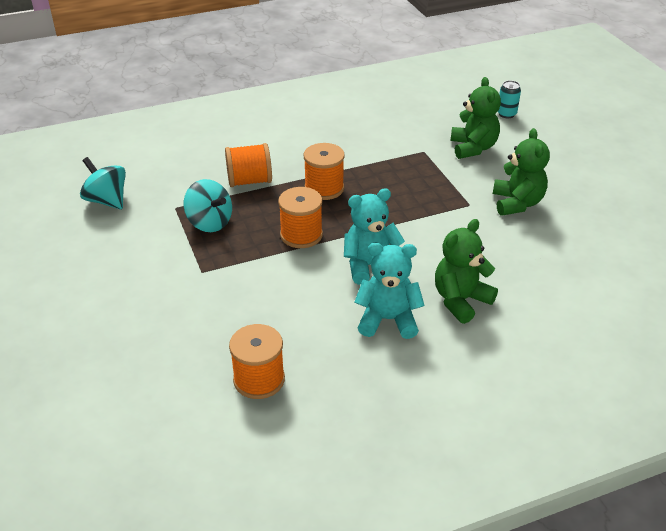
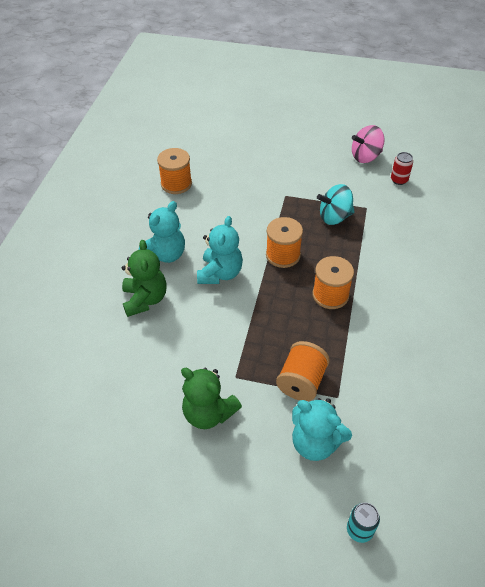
camera: 125 degrees right, 10 degrees up
(75, 237) = (365, 157): none -> pink spinning top
(107, 200) = (399, 180): turquoise spinning top -> red can
(249, 181) = (373, 257): orange spool -> orange spool (301, 381)
(473, 148) = (315, 443): green teddy bear -> turquoise teddy bear

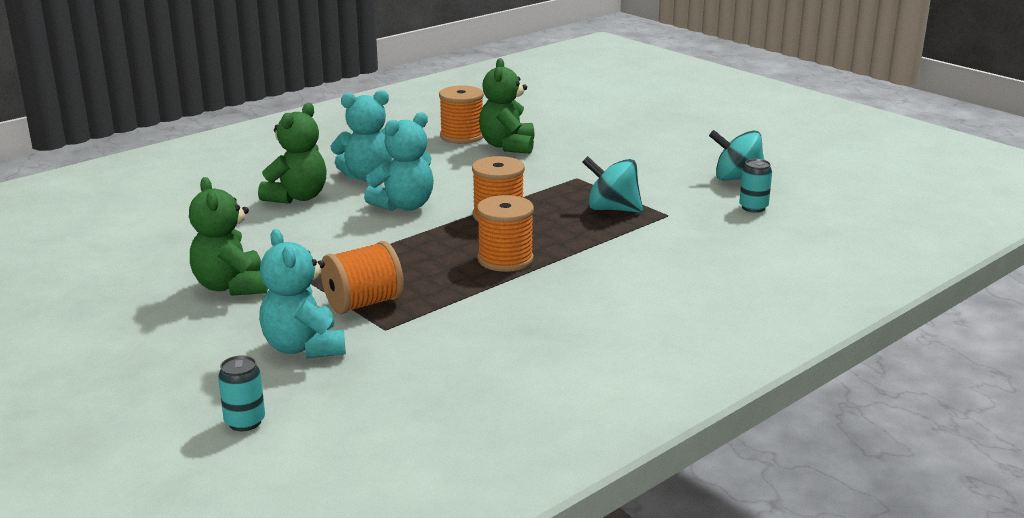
camera: 35 degrees right, 25 degrees down
(214, 182) = (507, 146): none -> green teddy bear
(365, 157) = (737, 179): pink spinning top -> turquoise spinning top
(399, 180) = (753, 208): red can -> turquoise can

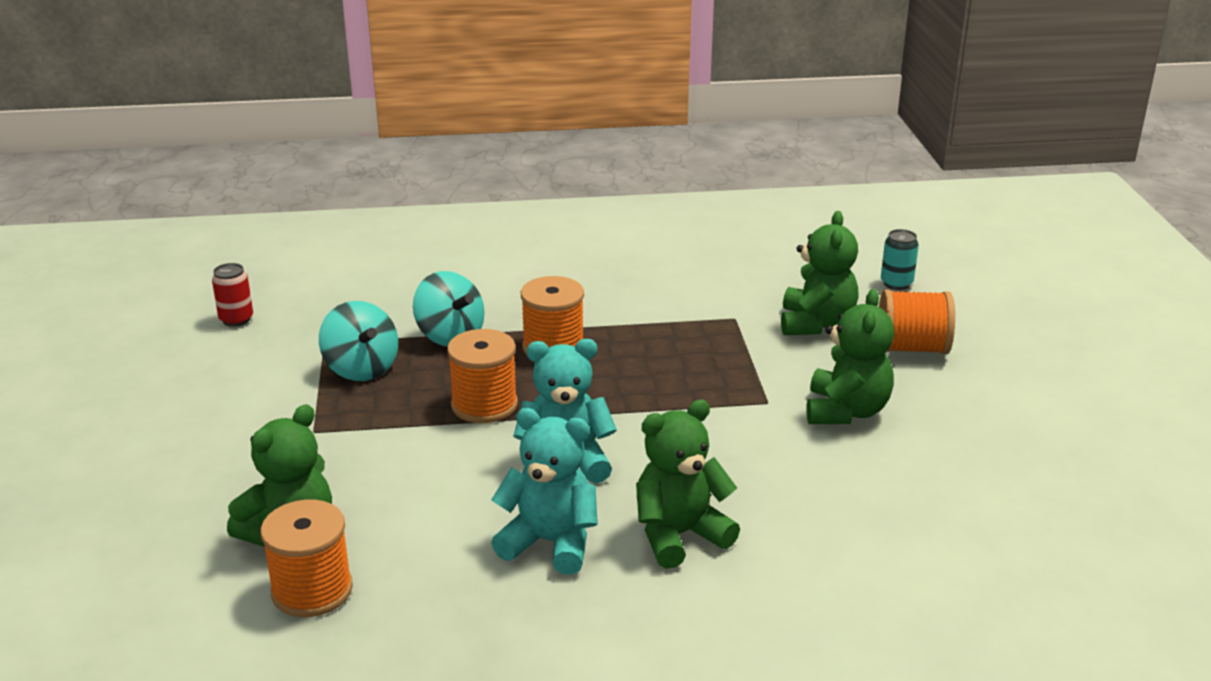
camera: 145 degrees left, 5 degrees up
(304, 347) = (816, 324): turquoise teddy bear -> green teddy bear
(363, 303) = (732, 347): orange spool -> orange spool (911, 348)
(737, 179) = (167, 359): turquoise spinning top -> turquoise spinning top (450, 336)
(753, 208) = (236, 319): turquoise can -> red can

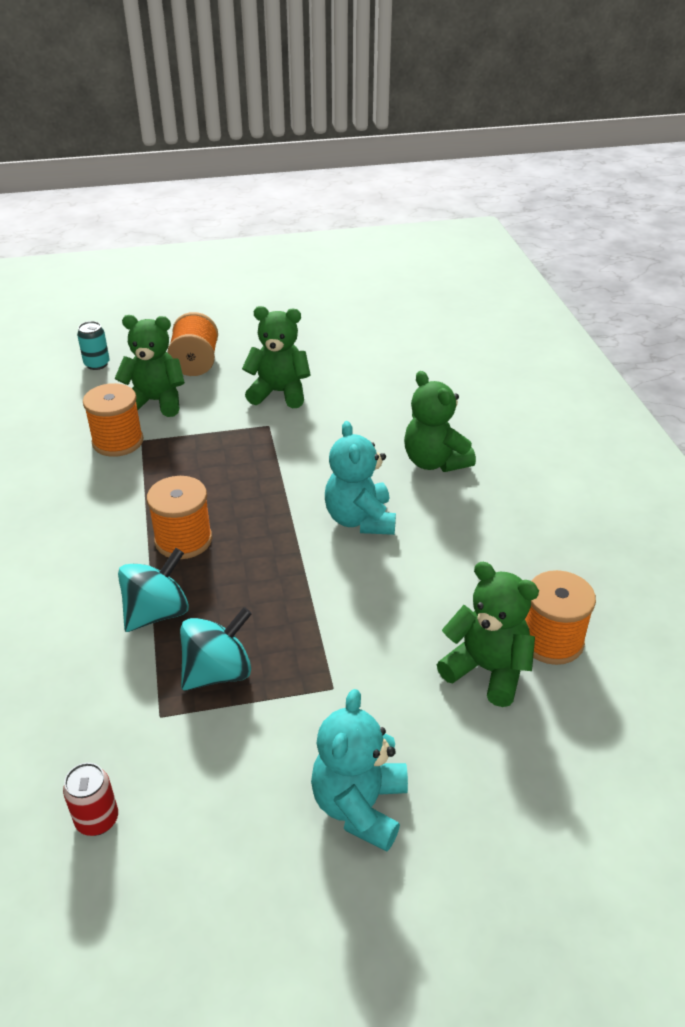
camera: 95 degrees left, 10 degrees up
(484, 405) = (281, 574): orange spool -> orange spool (118, 441)
(550, 542) = (458, 519): turquoise teddy bear -> turquoise teddy bear (359, 806)

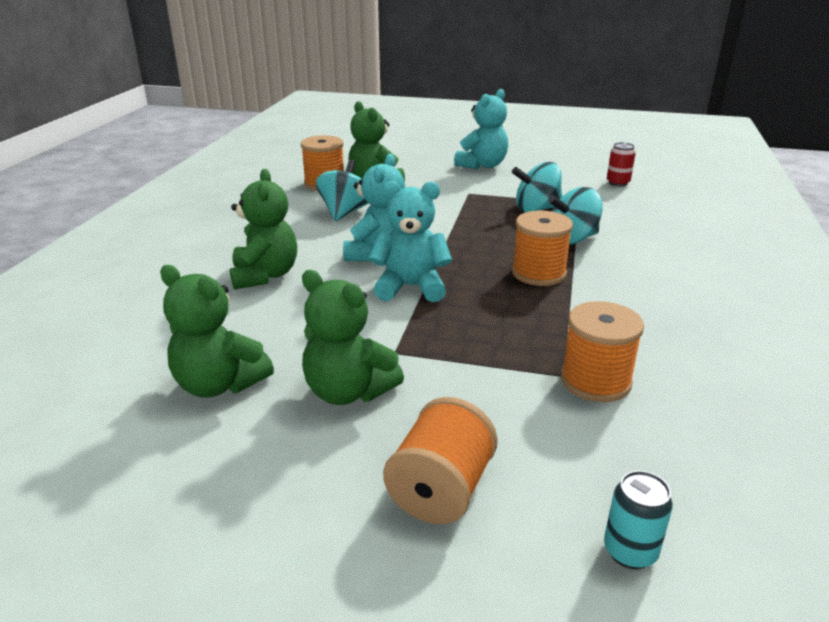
camera: 155 degrees left, 10 degrees down
(156, 402) = (531, 428): green teddy bear -> green teddy bear (219, 384)
(297, 486) = (410, 287): none -> turquoise teddy bear
(458, 580) = (345, 212): none -> turquoise spinning top

